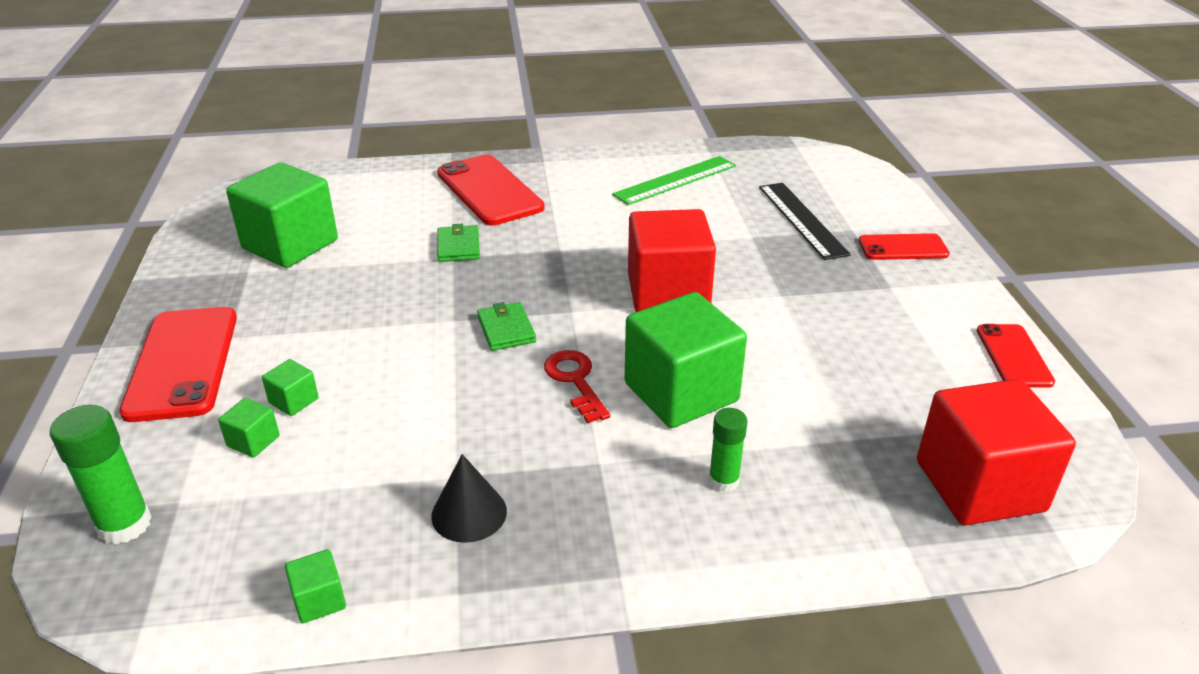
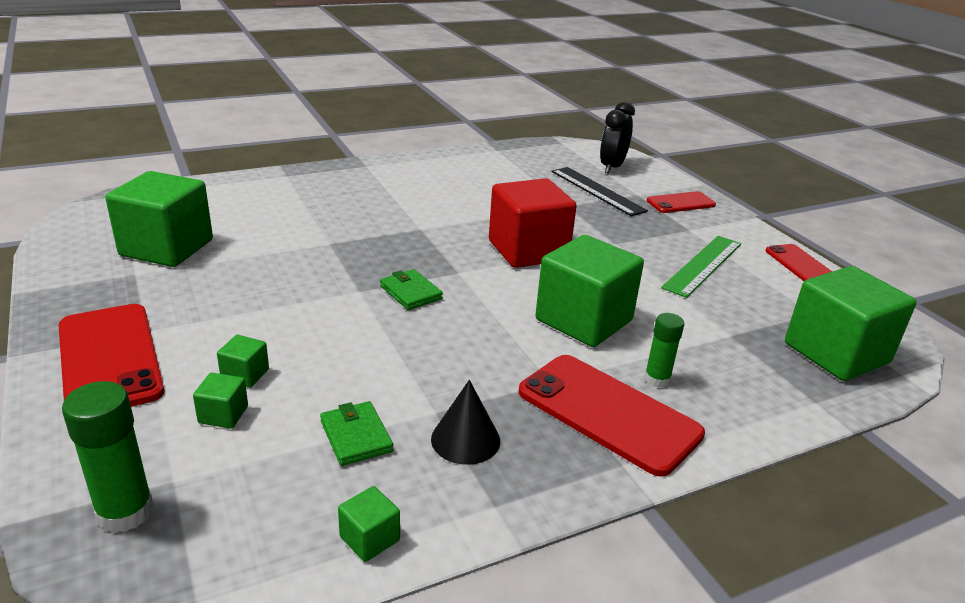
camera: 20 degrees left, 5 degrees down
(458, 247) = (330, 235): green wallet -> green wallet (356, 436)
(489, 190) = (332, 190): red phone -> red phone (608, 413)
(575, 381) = (494, 324): red key -> none
(675, 180) = (484, 171): green ruler -> green ruler (703, 265)
(842, 187) = (612, 167): none -> black clock
(979, 486) = (836, 353): red cube -> green cube

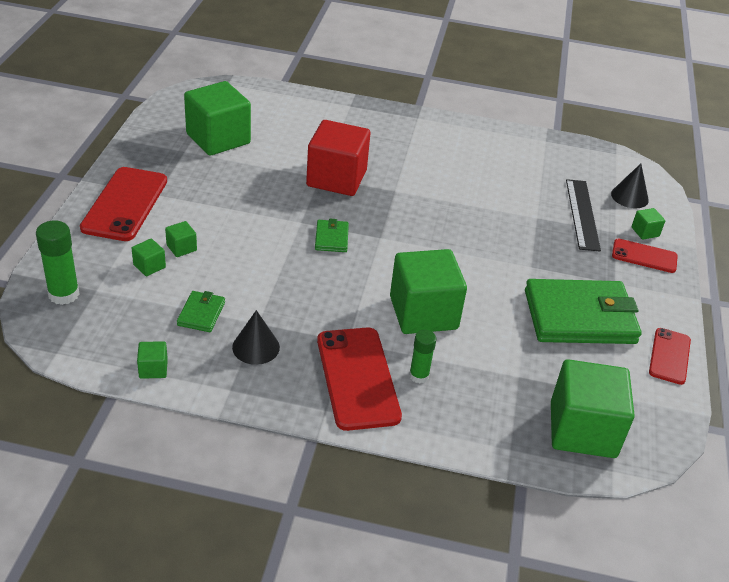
camera: 35 degrees right, 10 degrees up
(528, 250) = (453, 242): red cube -> red cube (336, 178)
(612, 167) = (629, 197): black clock -> black cone
(656, 186) = (645, 232): none -> green cube
(703, 265) = (579, 316): green ruler -> green wallet

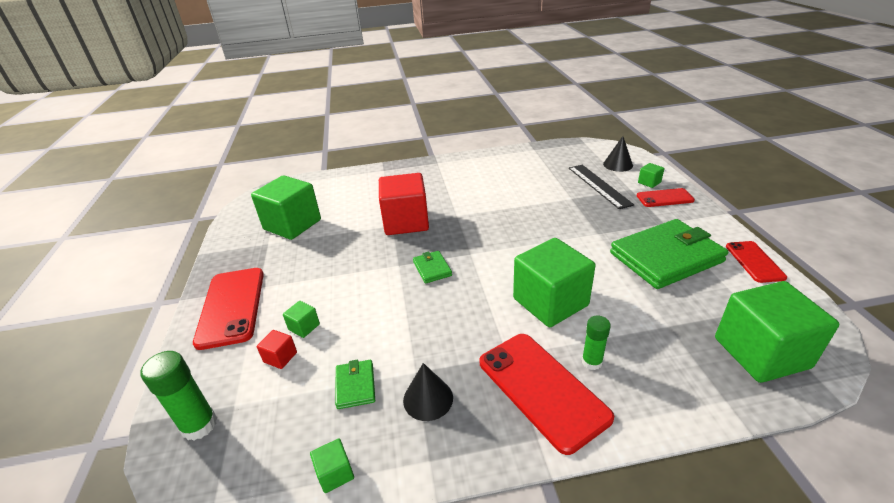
camera: 15 degrees left, 5 degrees down
(149, 266) = (280, 357): green cube -> red cube

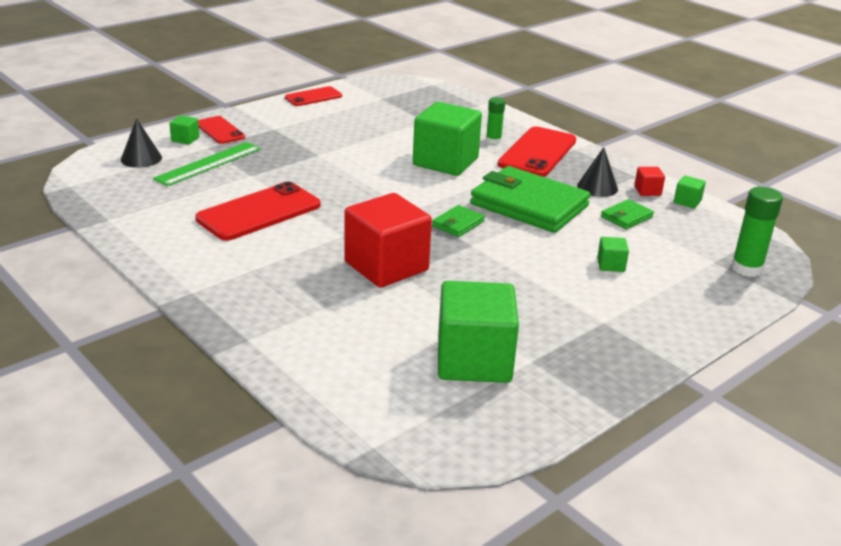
camera: 125 degrees left, 5 degrees down
(231, 306) = (647, 324): red phone -> red phone (259, 212)
(280, 357) = (652, 262): red cube -> red cube (647, 191)
(599, 185) = (208, 164): black ruler -> green ruler
(665, 257) = (335, 125): green wallet -> green wallet (529, 205)
(761, 353) = (424, 96): green cube -> none

